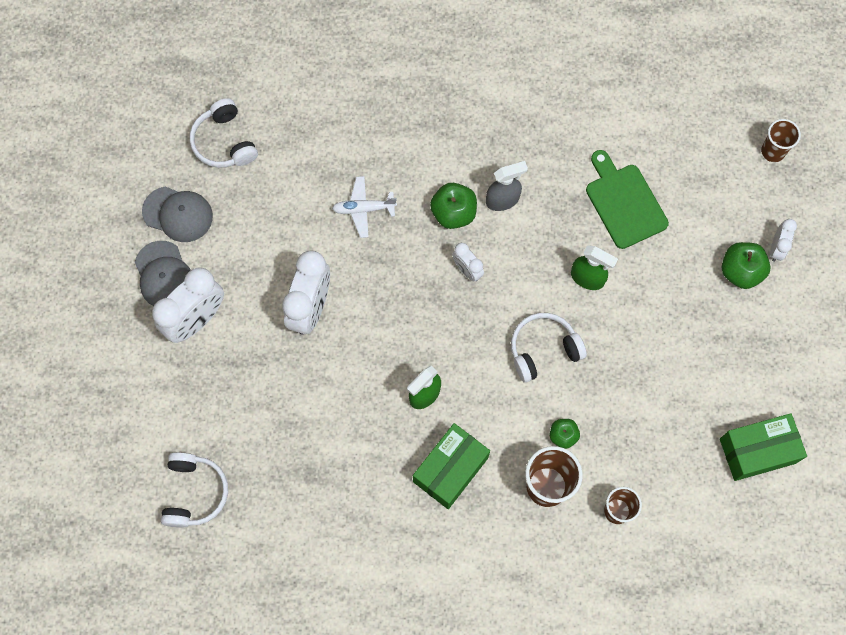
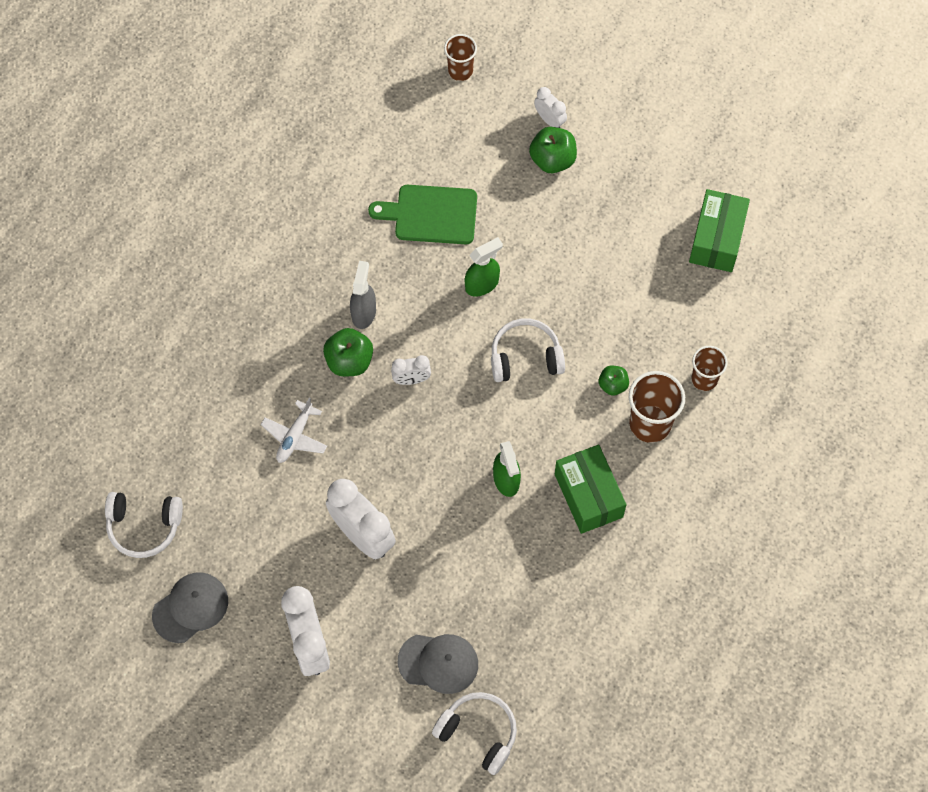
camera: 60 degrees left, 5 degrees down
(164, 275) = (245, 652): grey cap -> grey cap (438, 663)
(543, 349) = (525, 357): white headphones -> white headphones turned 75 degrees clockwise

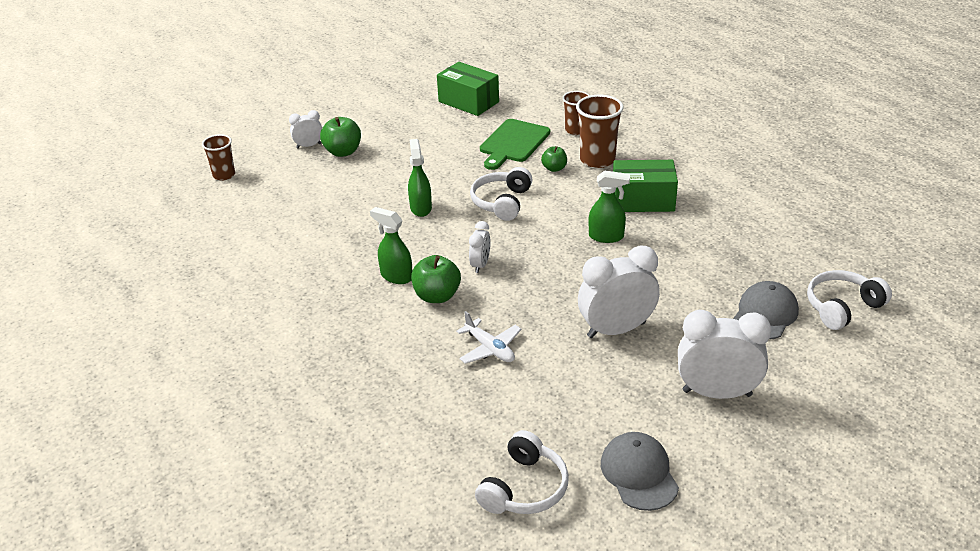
camera: 65 degrees left, 30 degrees down
(363, 312) = (396, 276): grey spray bottle -> green spray bottle
(431, 214) = (336, 219): green cutting board -> green cutting board (513, 143)

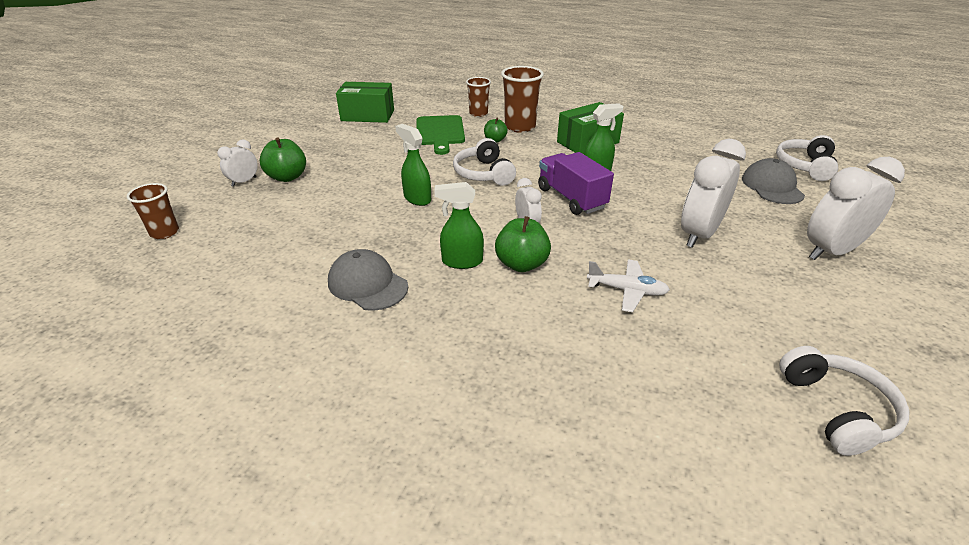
camera: 35 degrees left, 0 degrees up
(549, 254) = (571, 198): none -> purple truck
(639, 473) = (888, 343): grey cap -> grey cap (367, 284)

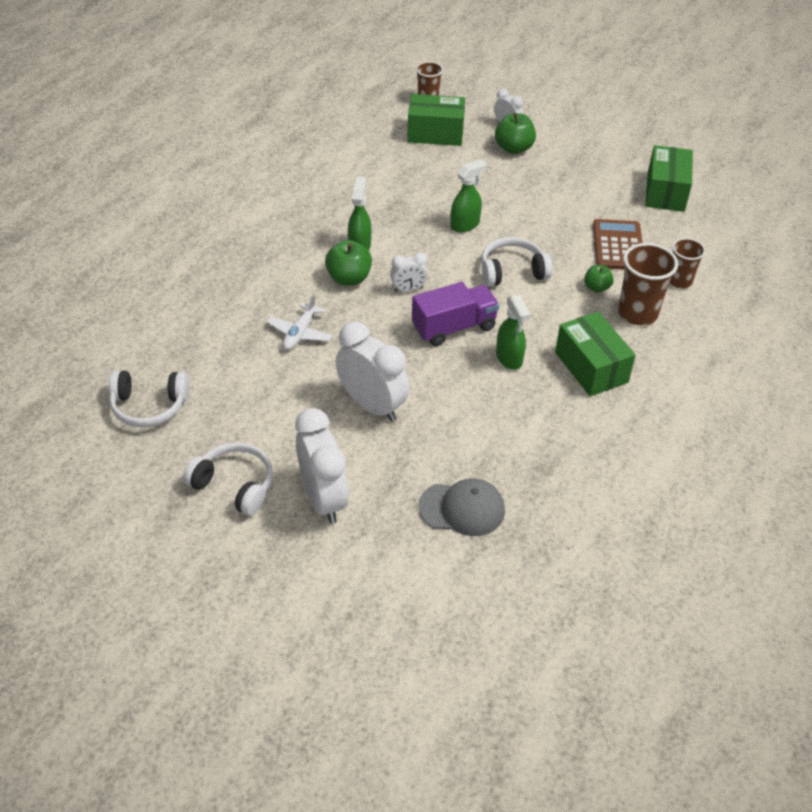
camera: 95 degrees right, 10 degrees up
(242, 224) = (435, 133): none -> green box
(367, 284) = (341, 198): grey cap -> none
(440, 132) = (618, 246): green cutting board -> brown calculator
(805, 166) = (514, 571): white headphones -> white headphones (234, 485)

